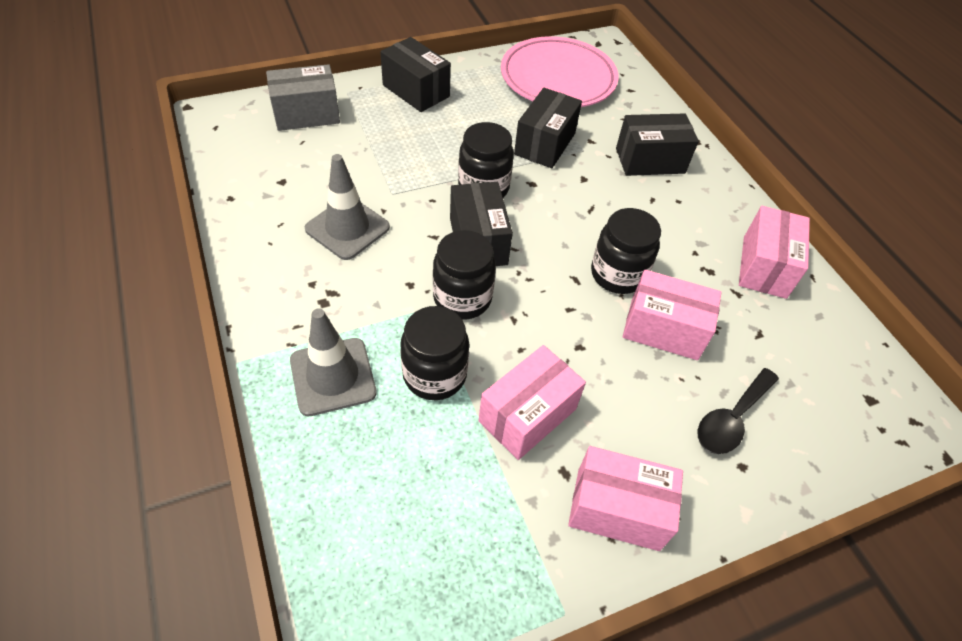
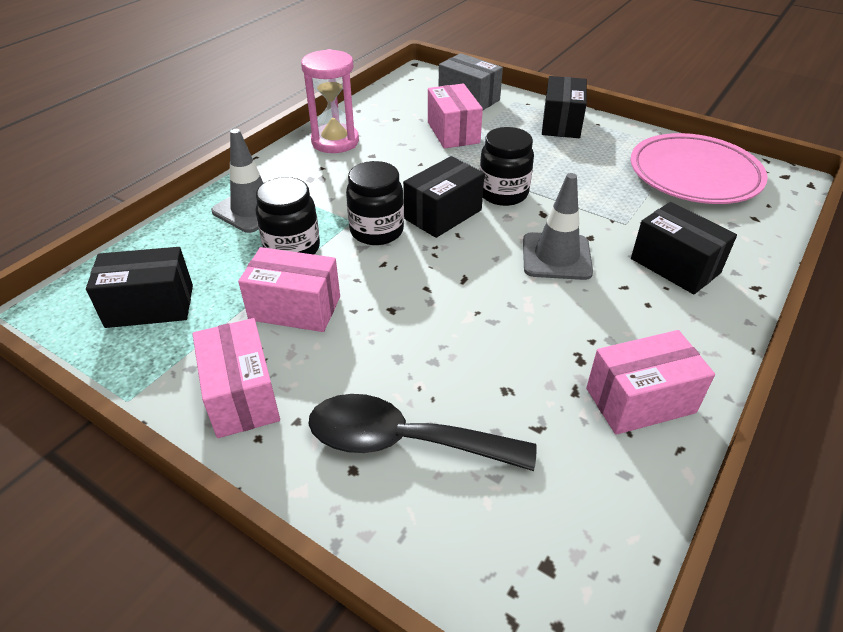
camera: 60 degrees right, 10 degrees down
(273, 247) = (335, 141): none -> pink hourglass
(347, 228) = (385, 158): grey traffic cone -> grey traffic cone (556, 256)
(545, 144) = (599, 201): black box -> black box (150, 306)
(617, 274) = (499, 300): black jar -> none
(663, 329) = (466, 353): pink box -> pink box (453, 132)
(731, 419) = (403, 441): black spoon -> black spoon, size x1.51

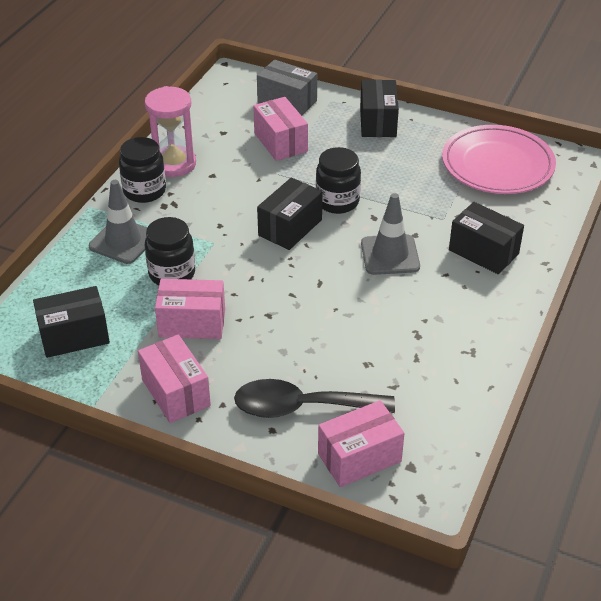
camera: 10 degrees left, 0 degrees up
(376, 231) = (238, 249): black jar -> black jar (144, 191)
(640, 400) = (462, 358): pink box -> pink box (359, 458)

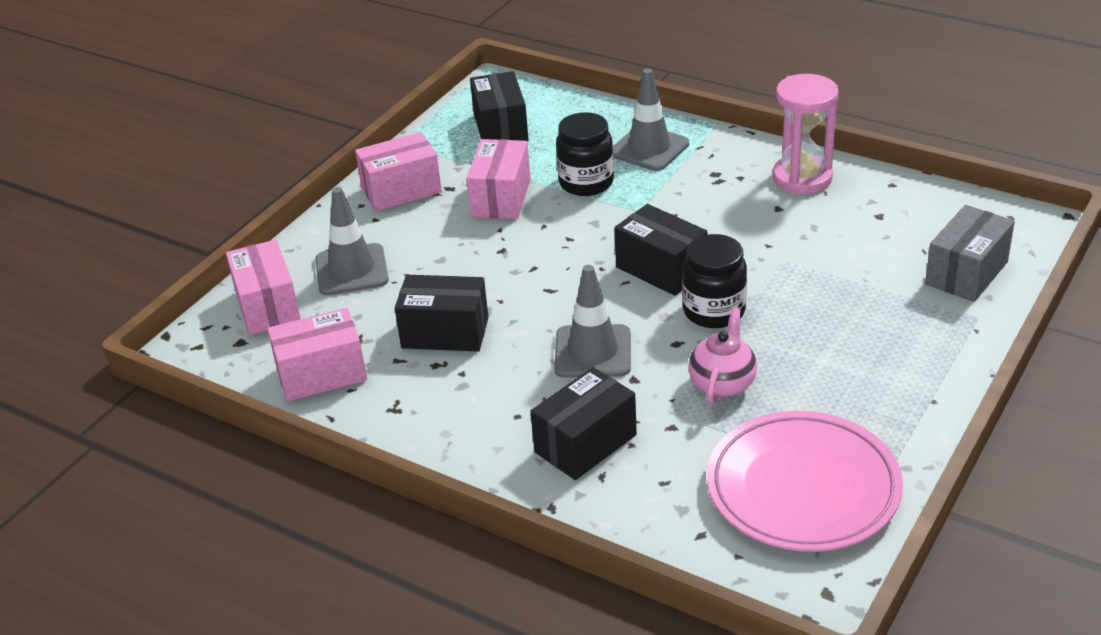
camera: 100 degrees right, 5 degrees down
(144, 191) = (745, 159): black jar -> none
(280, 142) = (856, 265): pink box -> pink box (321, 374)
(302, 407) = (351, 270): black spoon -> grey traffic cone
(378, 122) = (920, 363): black box -> black box (445, 333)
(412, 196) = (723, 384): none -> pink teapot

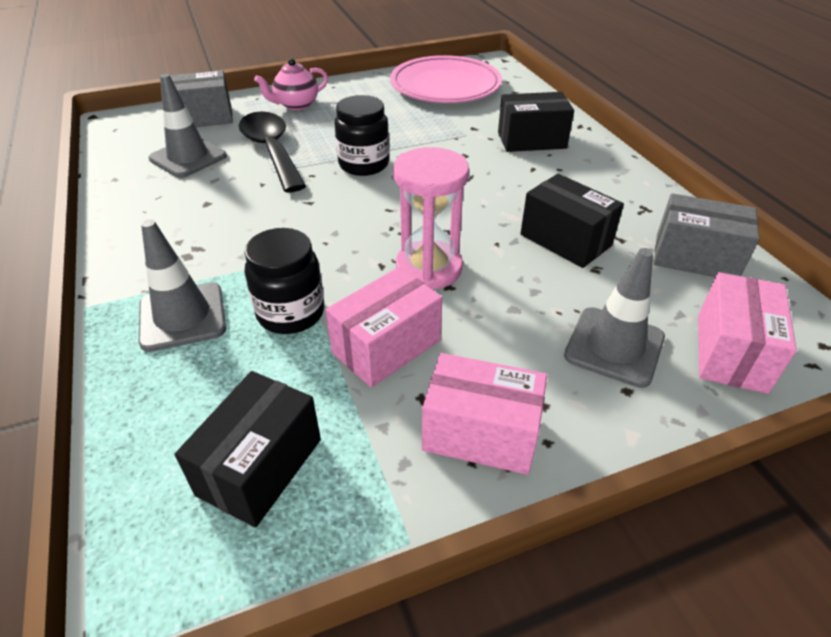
camera: 145 degrees left, 5 degrees up
(321, 374) = (695, 257): pink box -> grey box
(593, 352) = (470, 178): grey traffic cone -> grey traffic cone (188, 157)
(661, 269) = (353, 204): black box -> none
(723, 384) = (418, 132): pink teapot -> pink teapot (296, 105)
(802, 178) = (147, 214): pink hourglass -> pink hourglass (429, 268)
(823, 277) = (271, 151): none -> black spoon

